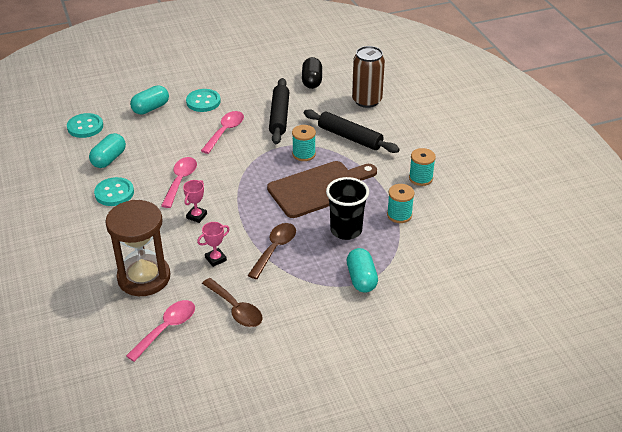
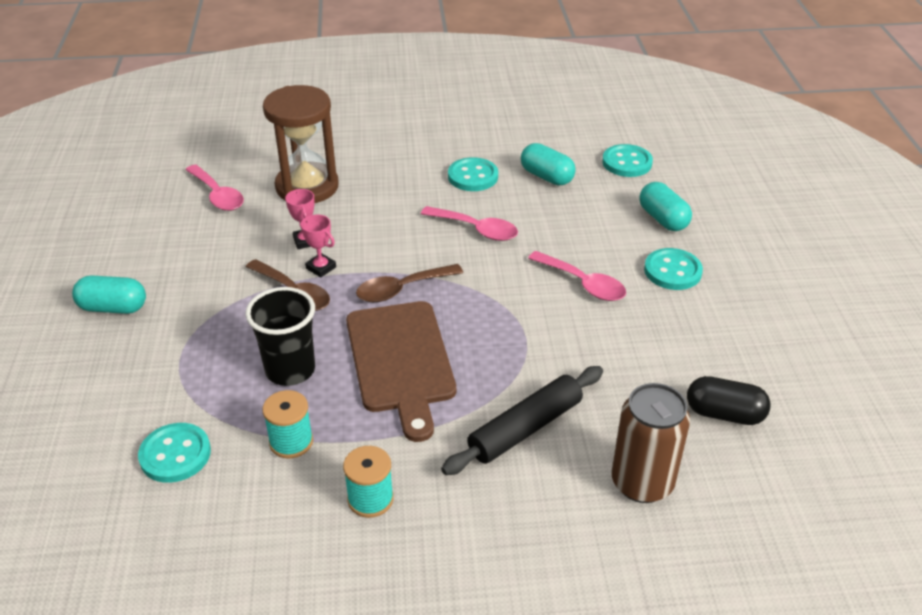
camera: 105 degrees right, 0 degrees up
(196, 216) = (395, 235): pink trophy -> pink trophy (321, 268)
(235, 309) = (211, 246): brown spoon -> brown spoon (402, 289)
(279, 116) = (612, 350): black rolling pin -> none
(304, 154) = (495, 360): turquoise spool -> none
(361, 279) = (184, 364): turquoise capsule -> turquoise capsule (113, 308)
(431, 257) = (175, 454): none -> turquoise button

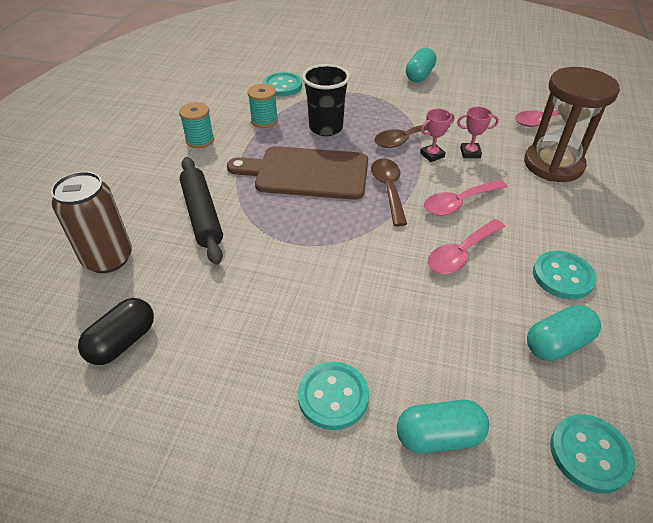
camera: 110 degrees right, 5 degrees up
(582, 283) = (346, 306): pink spoon -> pink spoon (459, 203)

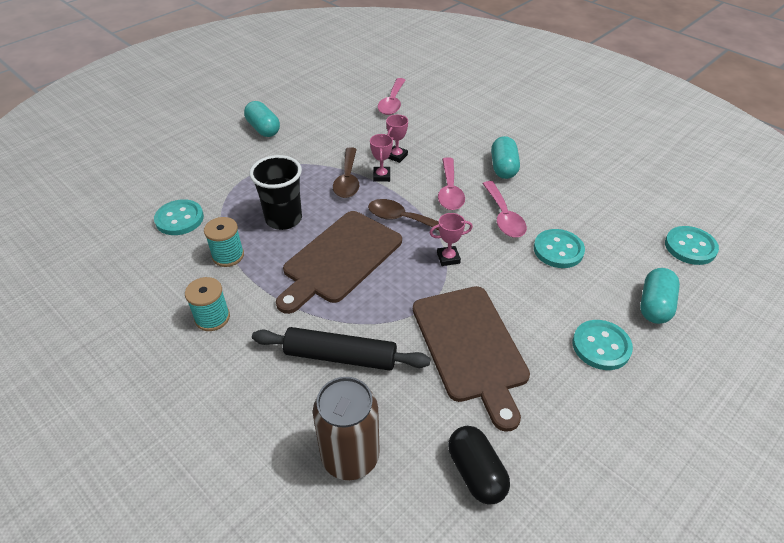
camera: 60 degrees left, 0 degrees up
(262, 290) = (471, 347): none -> brown cutting board
(364, 235) = (448, 258): none -> pink trophy
(553, 164) = (444, 126): brown hourglass -> none
(557, 343) = (607, 216): turquoise capsule -> turquoise capsule (503, 167)
(562, 276) = (554, 183): turquoise button -> turquoise button (558, 250)

